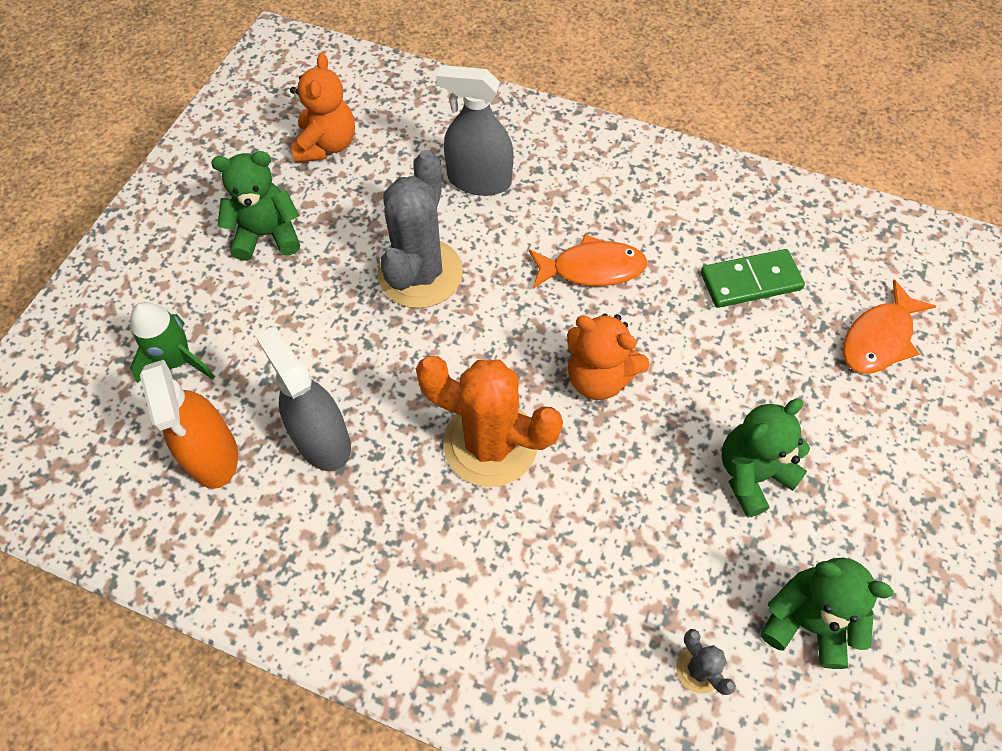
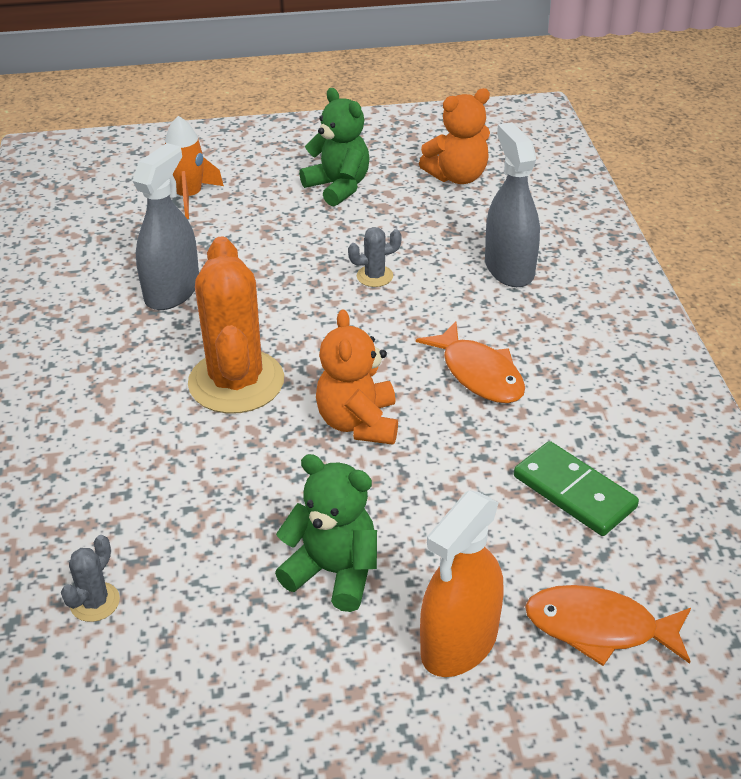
camera: 60 degrees right, 20 degrees down
(177, 360) = (189, 197): green rocket -> orange rocket
(212, 454) = (121, 246): orange spray bottle -> orange spray bottle (459, 643)
(420, 273) = (374, 276): grey cactus -> grey cactus, size x0.43
(806, 621) = (192, 671): green teddy bear -> none

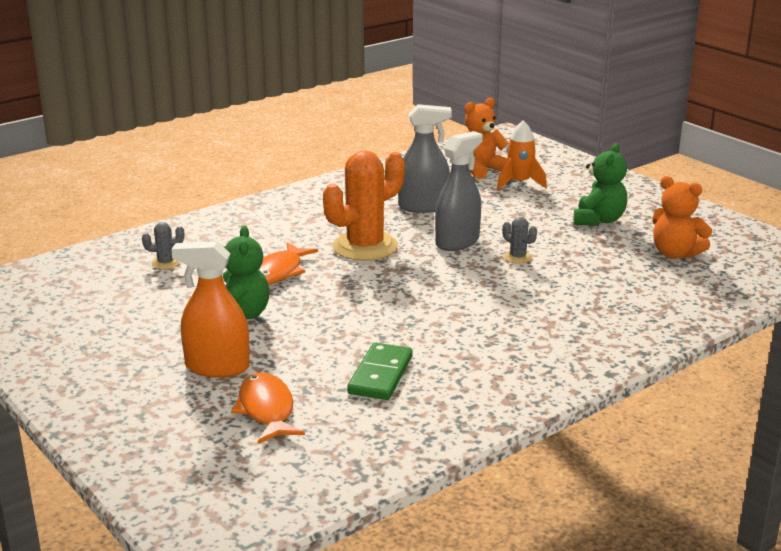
camera: 60 degrees right, 15 degrees down
(358, 423) = (369, 290): orange teddy bear -> orange teddy bear (481, 169)
(479, 374) = (460, 316): orange fish -> orange fish (278, 272)
(509, 269) = (590, 298): grey spray bottle -> grey spray bottle (457, 242)

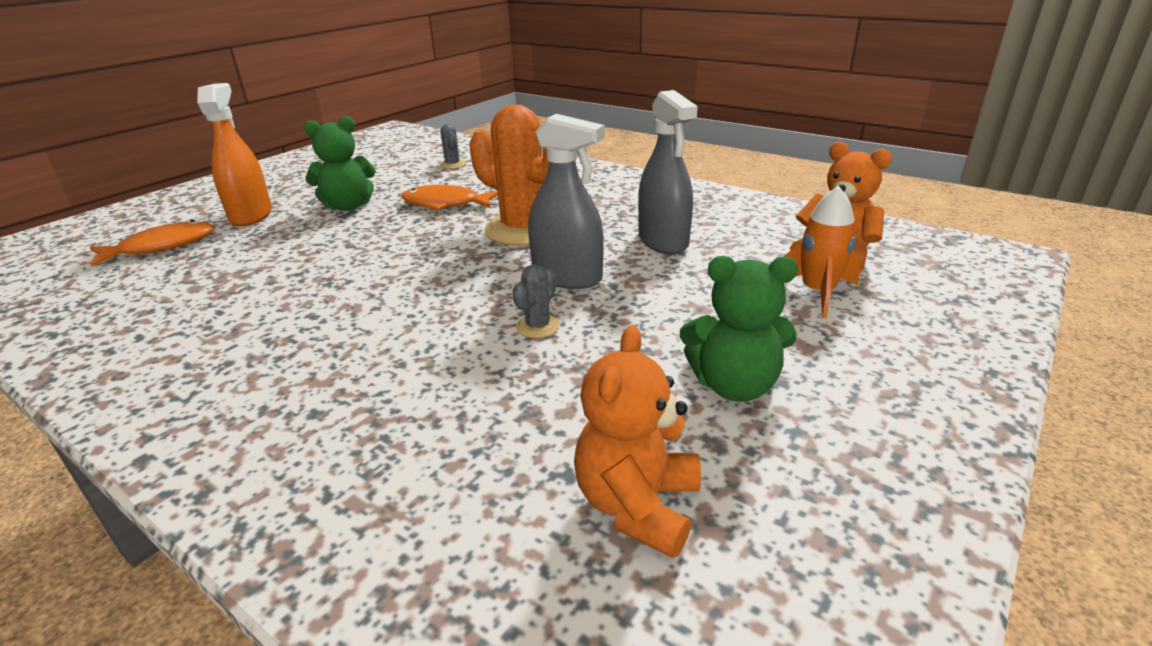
camera: 75 degrees right, 5 degrees up
(381, 375) = (208, 286): green domino -> none

